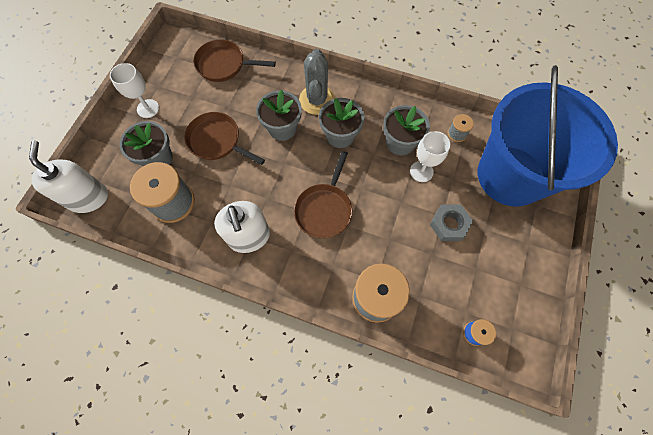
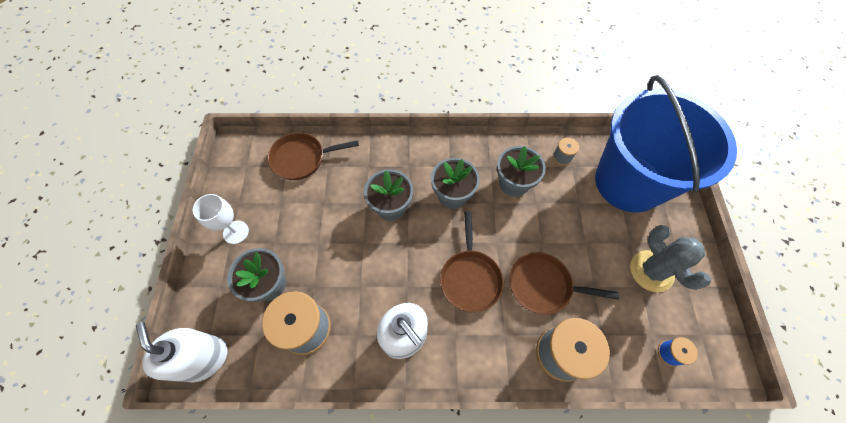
camera: 20 degrees left, 5 degrees down
(217, 141) = (328, 243): brown pan -> brown pan (544, 286)
(317, 100) = (414, 166): grey cactus -> grey cactus (651, 271)
(421, 171) = (546, 205): white goblet -> none
(449, 224) = (596, 250): grey nut -> none

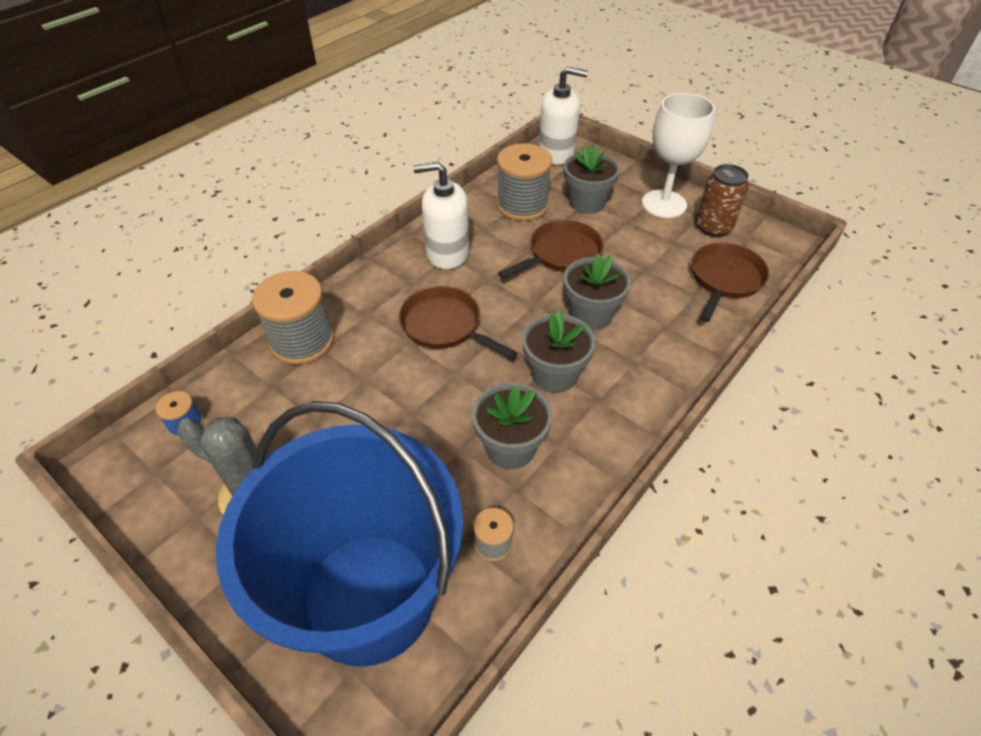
camera: 130 degrees right, 15 degrees down
(236, 232) = (664, 204): white goblet -> white goblet, size x1.56
(247, 189) = (713, 227): none -> brown can
(544, 286) = (368, 376): brown pan -> brown pan (561, 254)

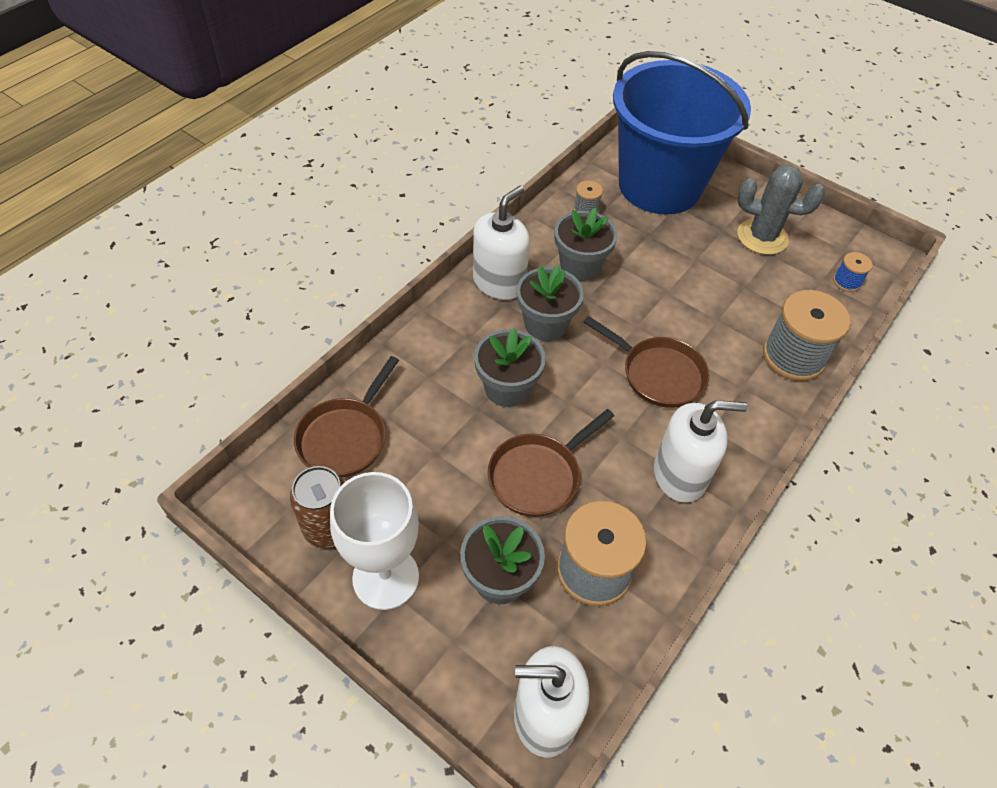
camera: 175 degrees right, 5 degrees up
(609, 425) = (499, 282): none -> white soap dispenser

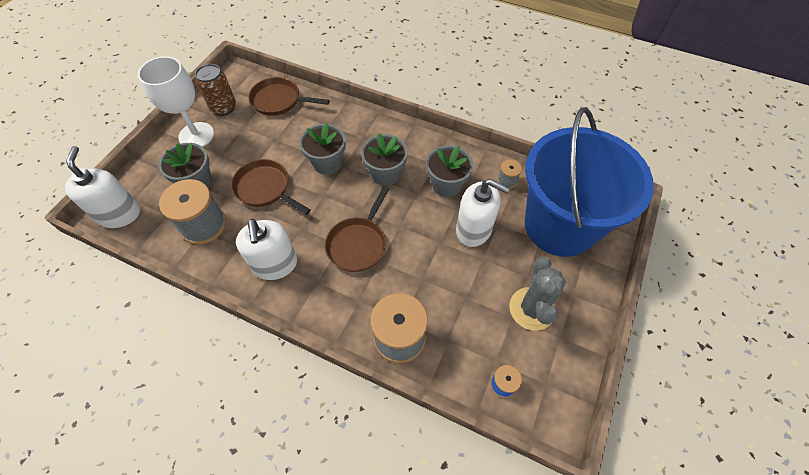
camera: 80 degrees right, 5 degrees up
(499, 282) = (414, 143): white soap dispenser -> white soap dispenser (474, 230)

